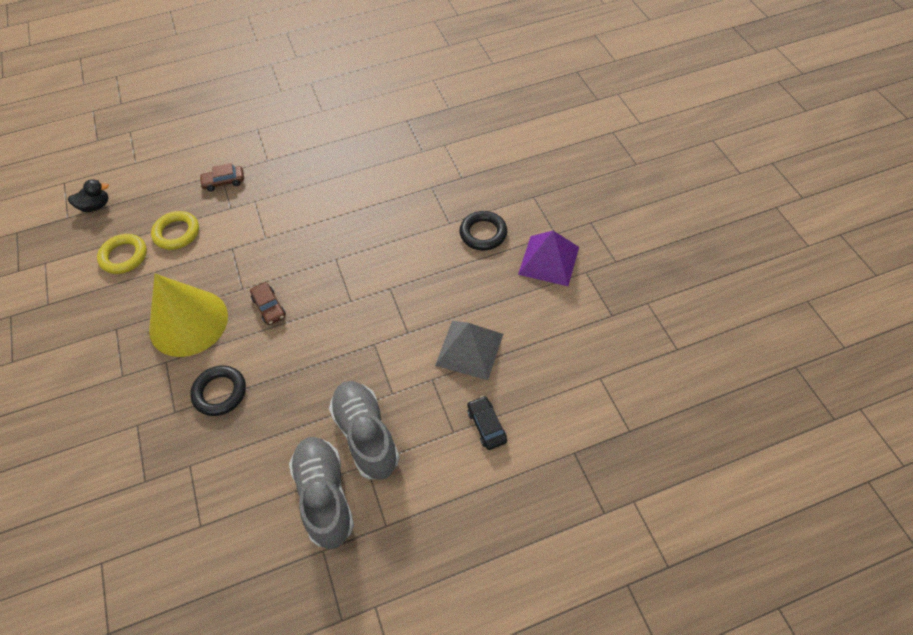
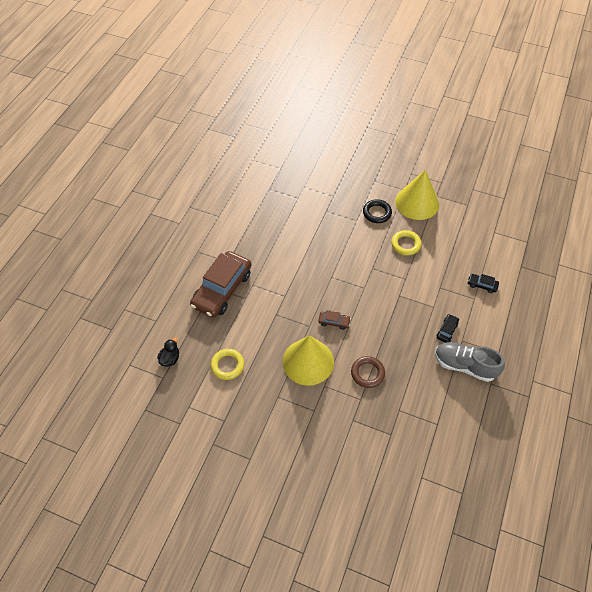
camera: 50 degrees left, 0 degrees up
(177, 233) = (237, 332): yellow ring -> yellow ring (405, 244)
(220, 392) = (367, 373): black ring -> brown ring
(224, 182) = (222, 289): brown car -> brown car, size x2.44
(366, 435) = (447, 330): grey shoe -> black car
(469, 349) = (437, 263): grey pyramid -> none
(548, 260) = (417, 202): purple pyramid -> yellow cone

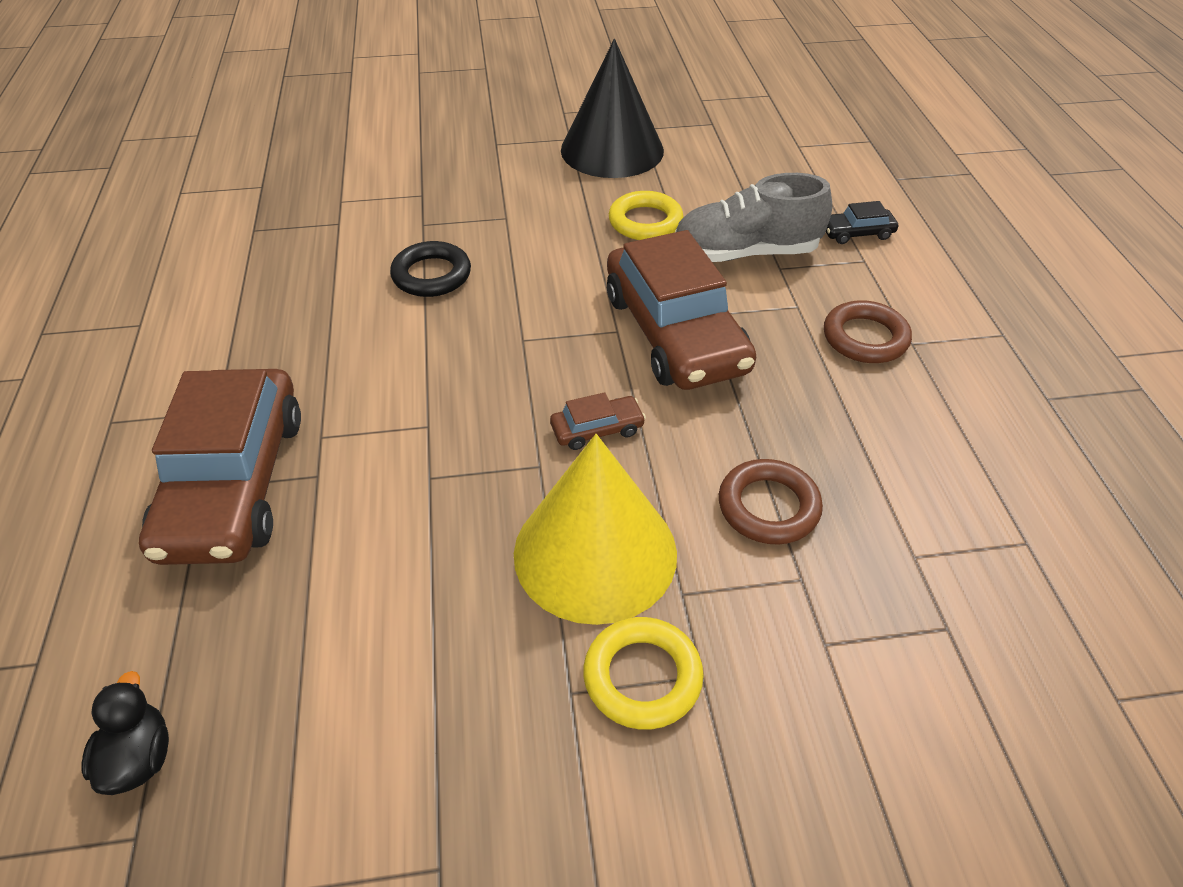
camera: 30 degrees left, 10 degrees down
(227, 365) = (357, 680): yellow ring -> yellow ring (642, 677)
(377, 213) = (541, 191): black ring -> black ring (431, 275)
(383, 297) = (675, 332): none -> brown car
(417, 202) = (612, 150): yellow cone -> black cone
(447, 330) = (865, 338): black car -> brown ring
(464, 365) = (963, 388): grey shoe -> grey shoe (745, 253)

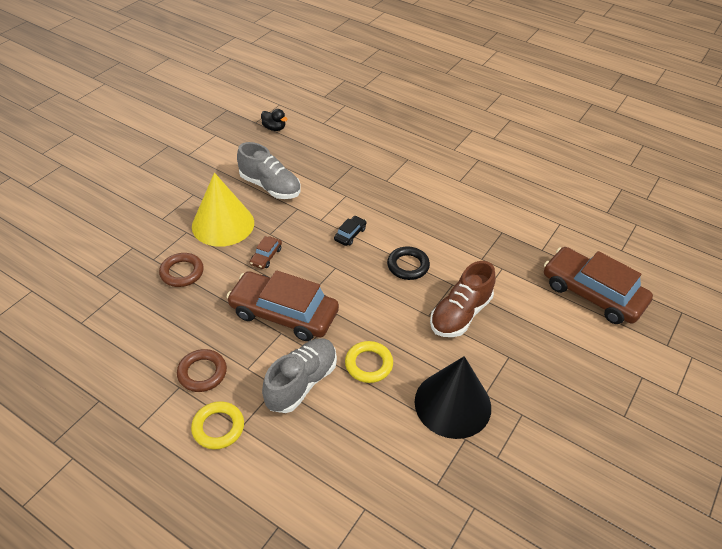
camera: 130 degrees right, 0 degrees up
(233, 483) = (347, 171): brown car -> brown car (592, 293)
(403, 569) = (270, 187): none -> grey shoe
(472, 196) = (460, 314): none -> brown shoe
(642, 677) = (177, 208): yellow ring -> yellow ring (218, 427)
(857, 233) = (261, 447): black car -> black car (350, 234)

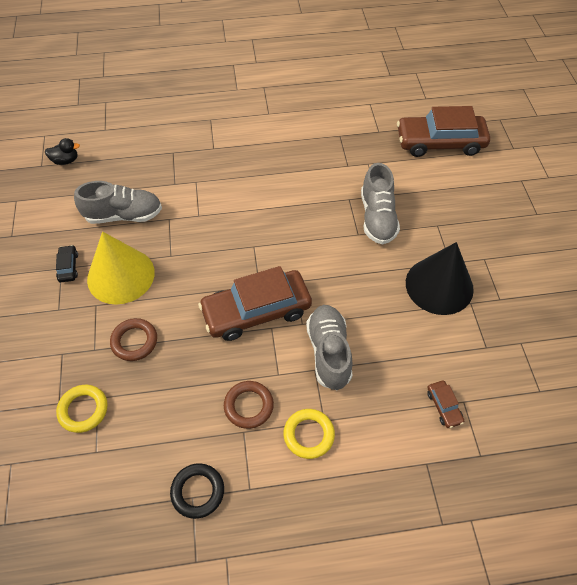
camera: 40 degrees left, 10 degrees up
(266, 256) = (189, 276): brown car -> brown car (444, 406)
(350, 234) = (235, 211): black car -> black car (68, 267)
(368, 364) = (358, 301): yellow ring -> yellow ring (83, 410)
(408, 266) = (304, 207): black ring -> black ring (198, 491)
(460, 314) = (377, 218): brown shoe -> grey shoe

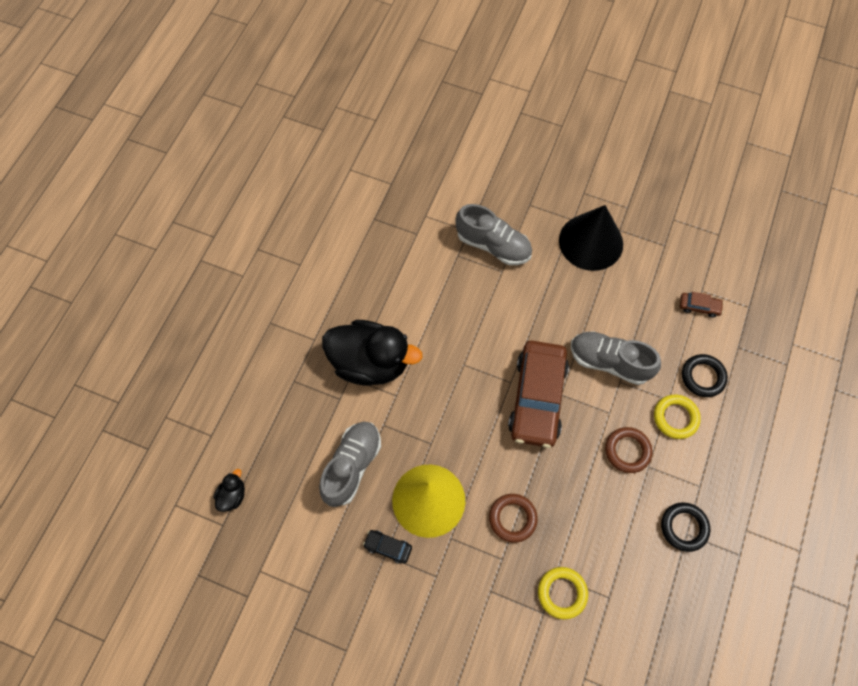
camera: 60 degrees left, 10 degrees up
(215, 188) = (370, 363): none -> black duck
(369, 442) = (703, 377): none -> black ring
(440, 142) = (438, 144): brown car -> none

